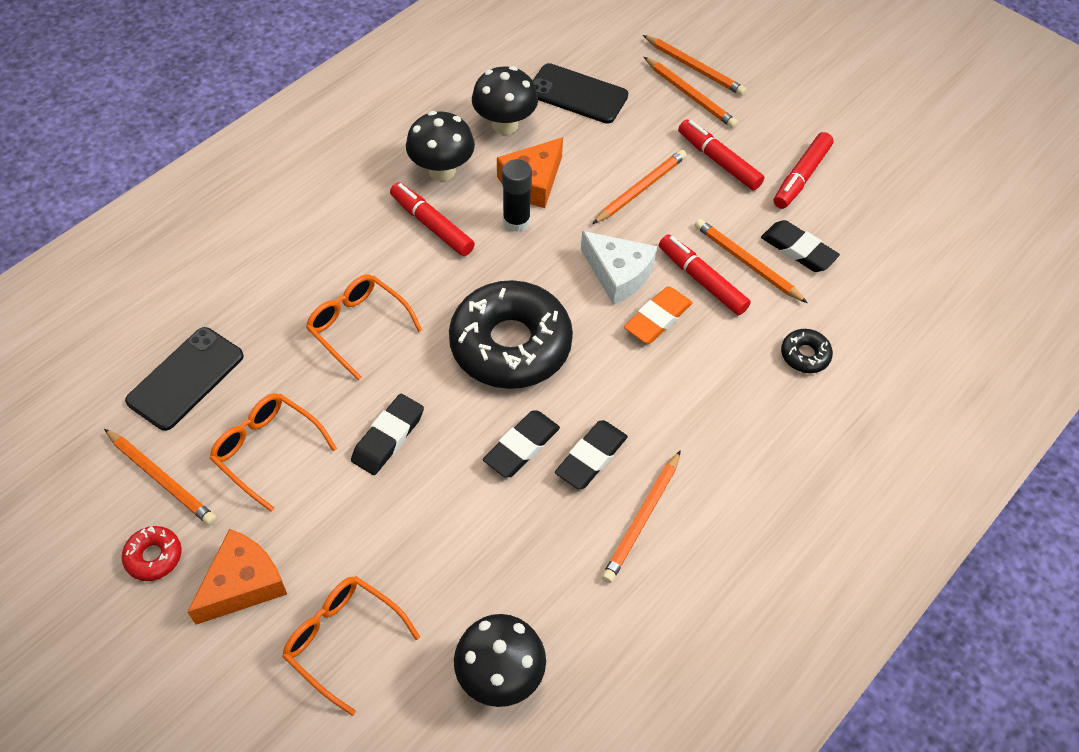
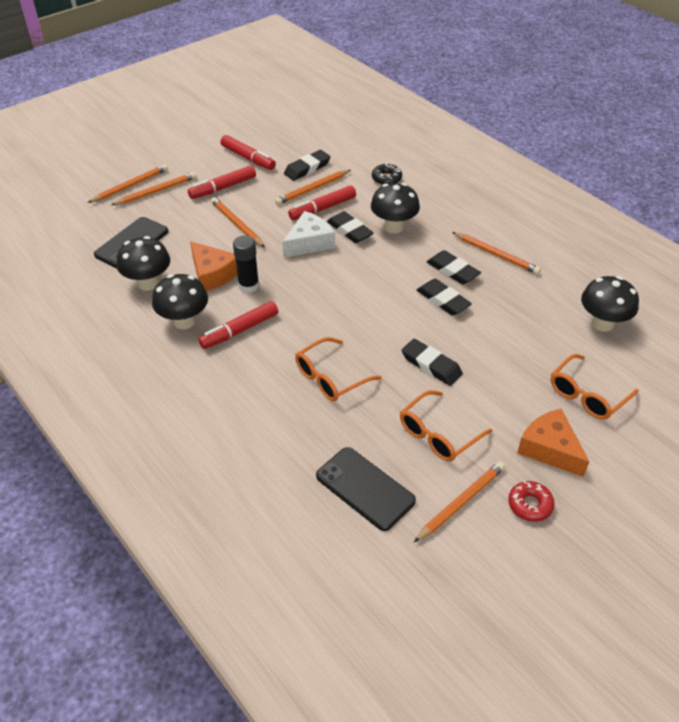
camera: 80 degrees left, 10 degrees down
(510, 344) = (360, 298): black donut -> none
(658, 319) = (349, 230): orange eraser -> black eraser
(680, 373) = (393, 227): none -> black mushroom

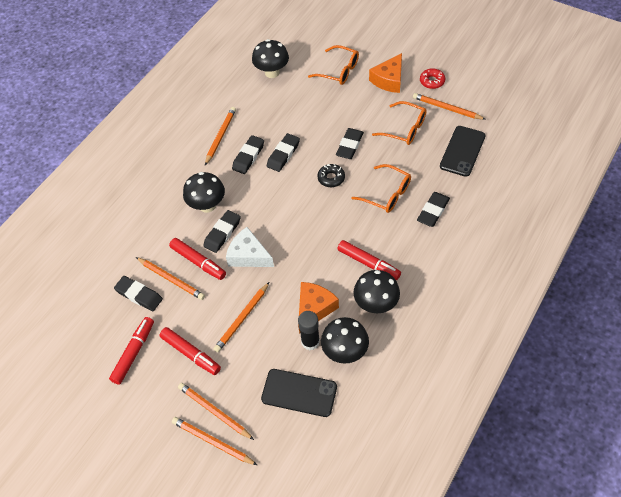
camera: 105 degrees left, 10 degrees up
(248, 286) = (317, 277): black glue stick -> black glue stick (310, 342)
(278, 415) = (433, 211): none -> black eraser
(386, 178) = (139, 229): black donut -> black donut (331, 178)

